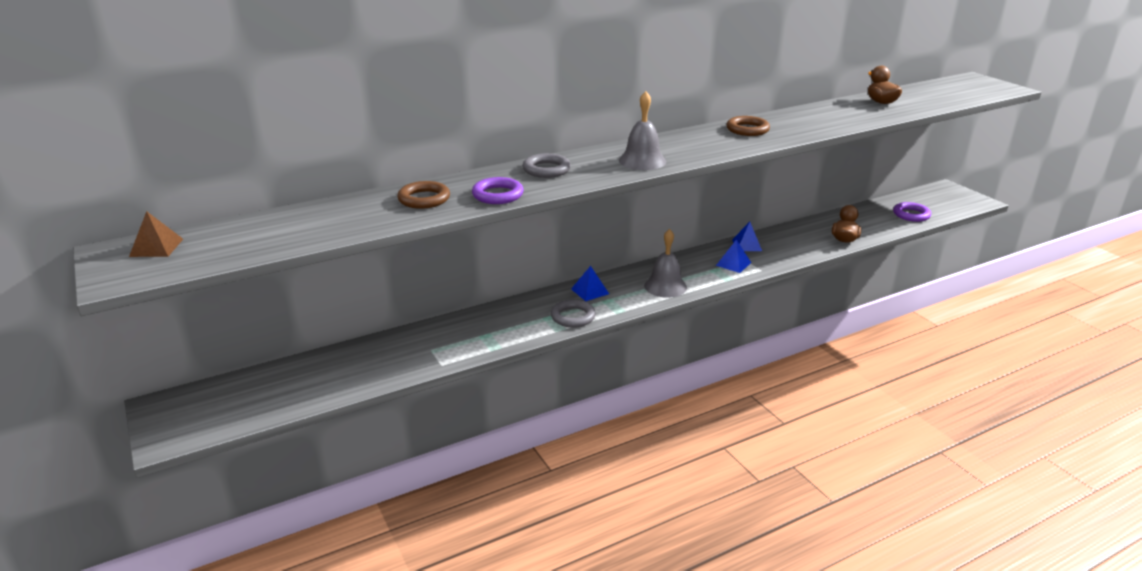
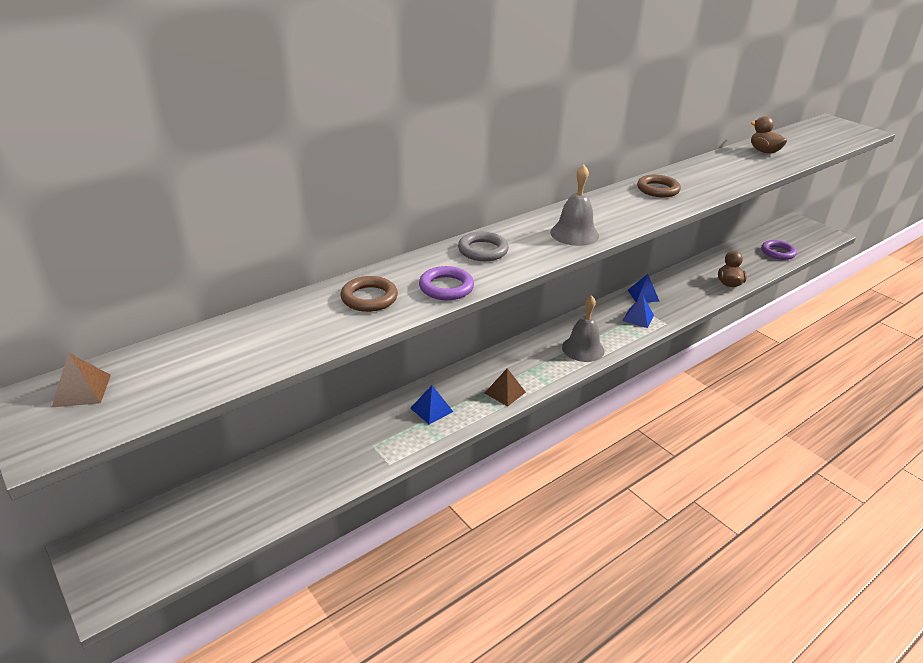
camera: 10 degrees left, 5 degrees up
(573, 317) = (505, 392): grey ring -> brown pyramid
(589, 291) = (512, 360): blue pyramid -> blue pyramid (431, 409)

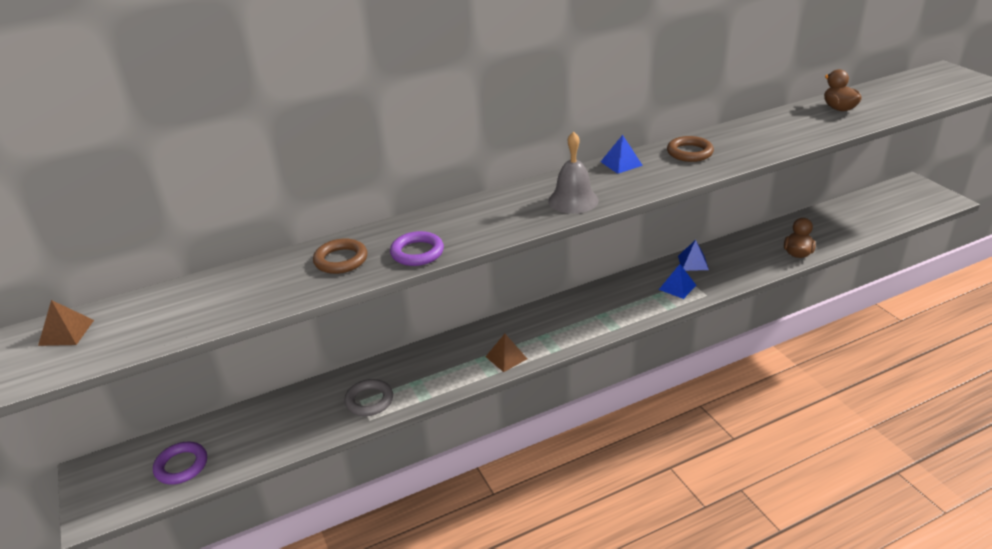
camera: 15 degrees right, 0 degrees up
(431, 409) = (427, 369): blue pyramid -> blue pyramid (621, 163)
(483, 250) = (471, 215): grey ring -> grey ring (369, 401)
(583, 349) = (604, 317): grey bell -> none
(777, 252) = (872, 219): purple ring -> purple ring (181, 466)

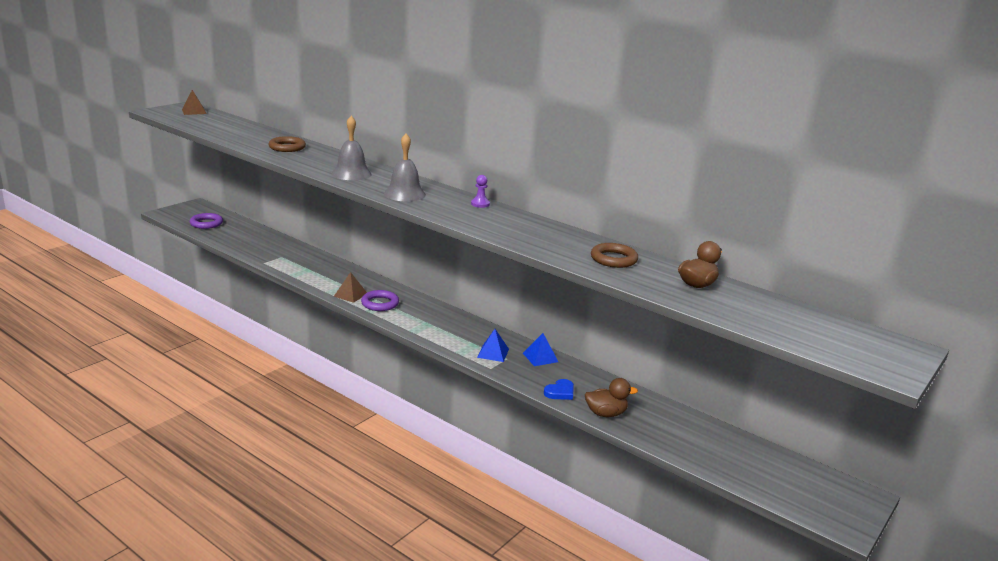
camera: 60 degrees right, 10 degrees down
(369, 401) = (282, 259): grey ring -> none
(417, 252) = (305, 162): purple ring -> purple ring (380, 303)
(483, 224) = (351, 173): none -> grey bell
(621, 163) = (480, 204): blue pyramid -> purple pawn
(689, 152) = (523, 225): brown ring -> brown ring (613, 259)
(758, 267) = (560, 392): none -> blue heart

